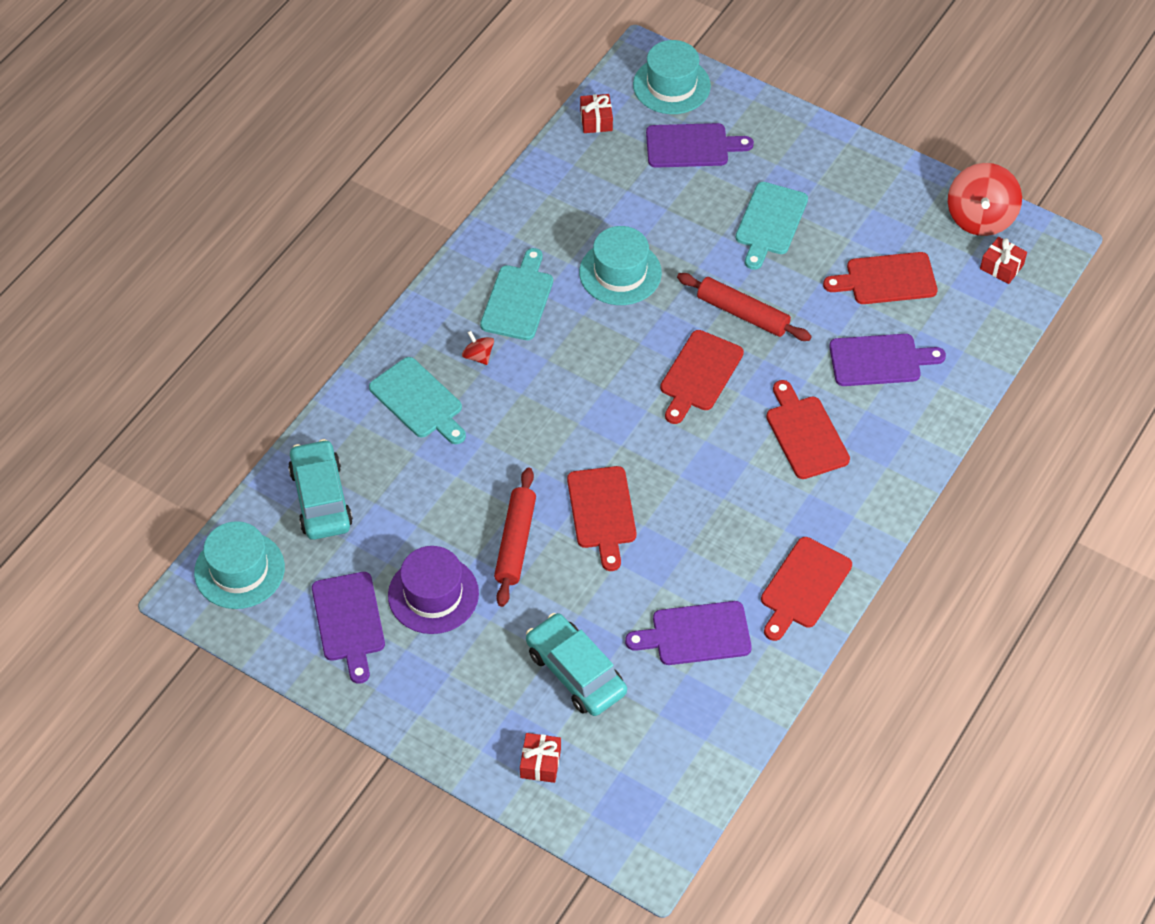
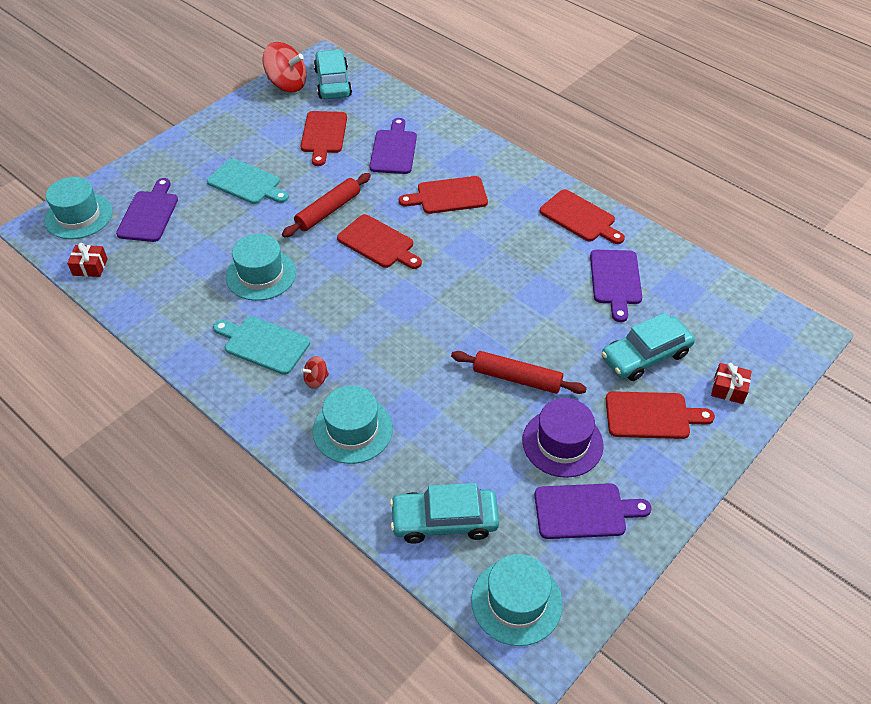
camera: 80 degrees left, 5 degrees down
(418, 401) = (352, 430): turquoise cutting board -> turquoise hat
(602, 512) = (496, 319): red cutting board -> red cutting board (651, 416)
(1001, 267) = (333, 83): red gift -> turquoise car

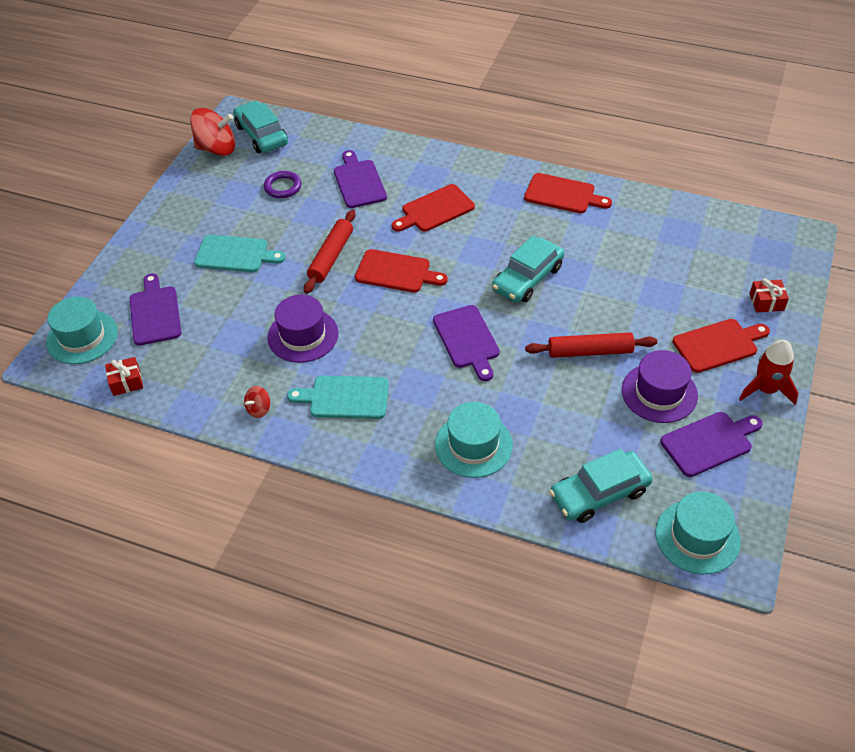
camera: 20 degrees left, 0 degrees up
(261, 274) = (303, 335): turquoise hat -> purple hat
(316, 380) = (413, 413): red spinning top -> red spinning top (259, 409)
(323, 135) = (283, 187): red cutting board -> purple ring
(615, 280) = (624, 240): purple cutting board -> purple cutting board (467, 340)
(645, 355) = (685, 296): turquoise car -> turquoise car (527, 278)
(676, 478) = (766, 389): none -> red rocket

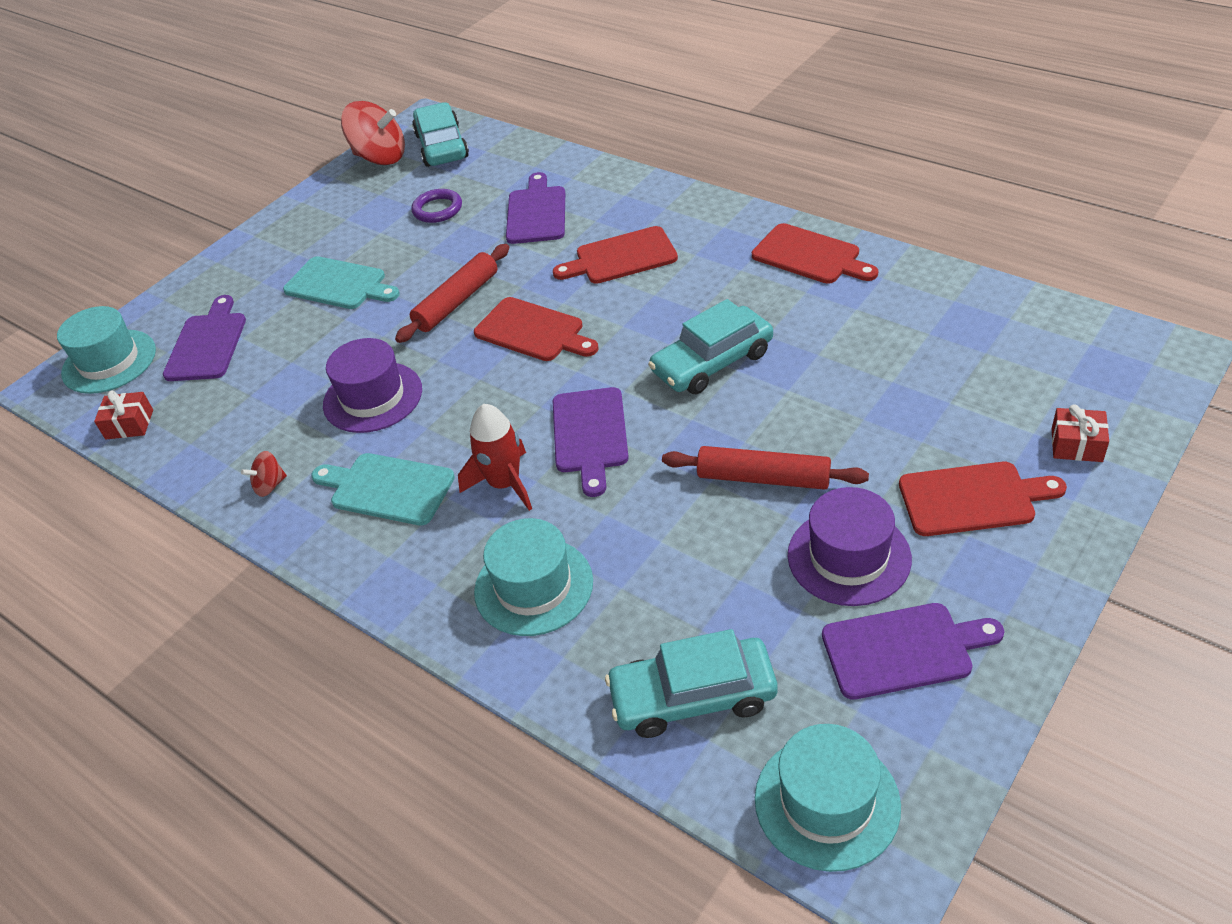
camera: 20 degrees right, 5 degrees down
(766, 389) = (1030, 581): red rocket -> red rocket (505, 484)

